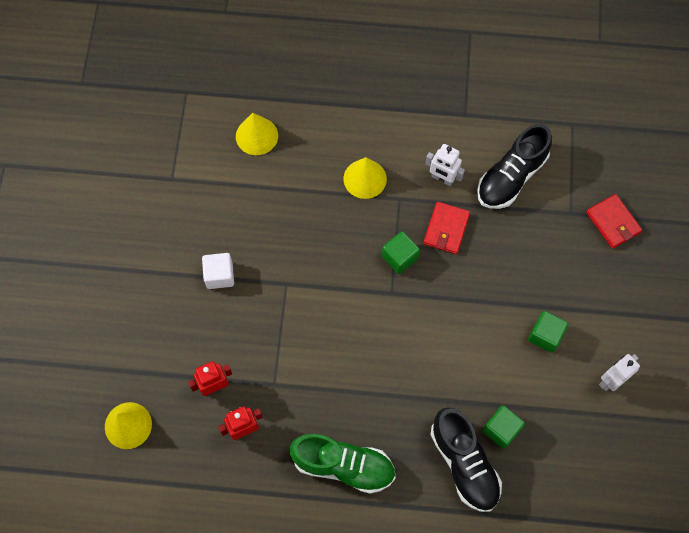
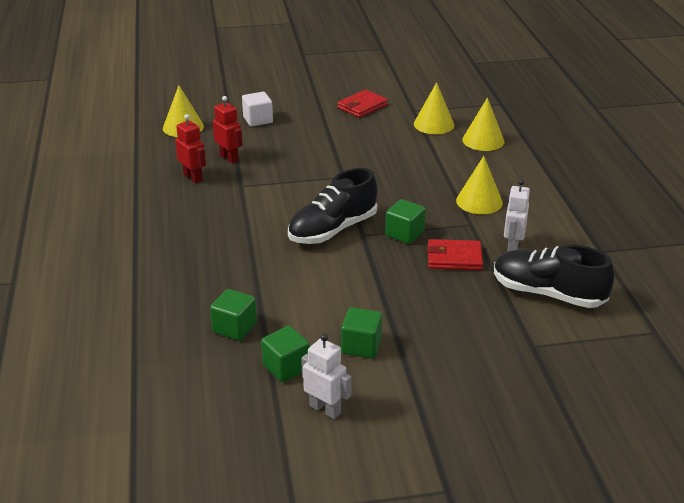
camera: 75 degrees right, 35 degrees down
(209, 169) = (434, 124): none -> yellow cone
(219, 275) = (335, 144): white cube -> white cube (258, 120)
(343, 465) = (170, 233): green shoe -> none
(464, 463) = (189, 307): black shoe -> black shoe (333, 230)
(559, 398) = (286, 367): none -> green cube
(613, 222) = (543, 384): red wallet -> red wallet (362, 106)

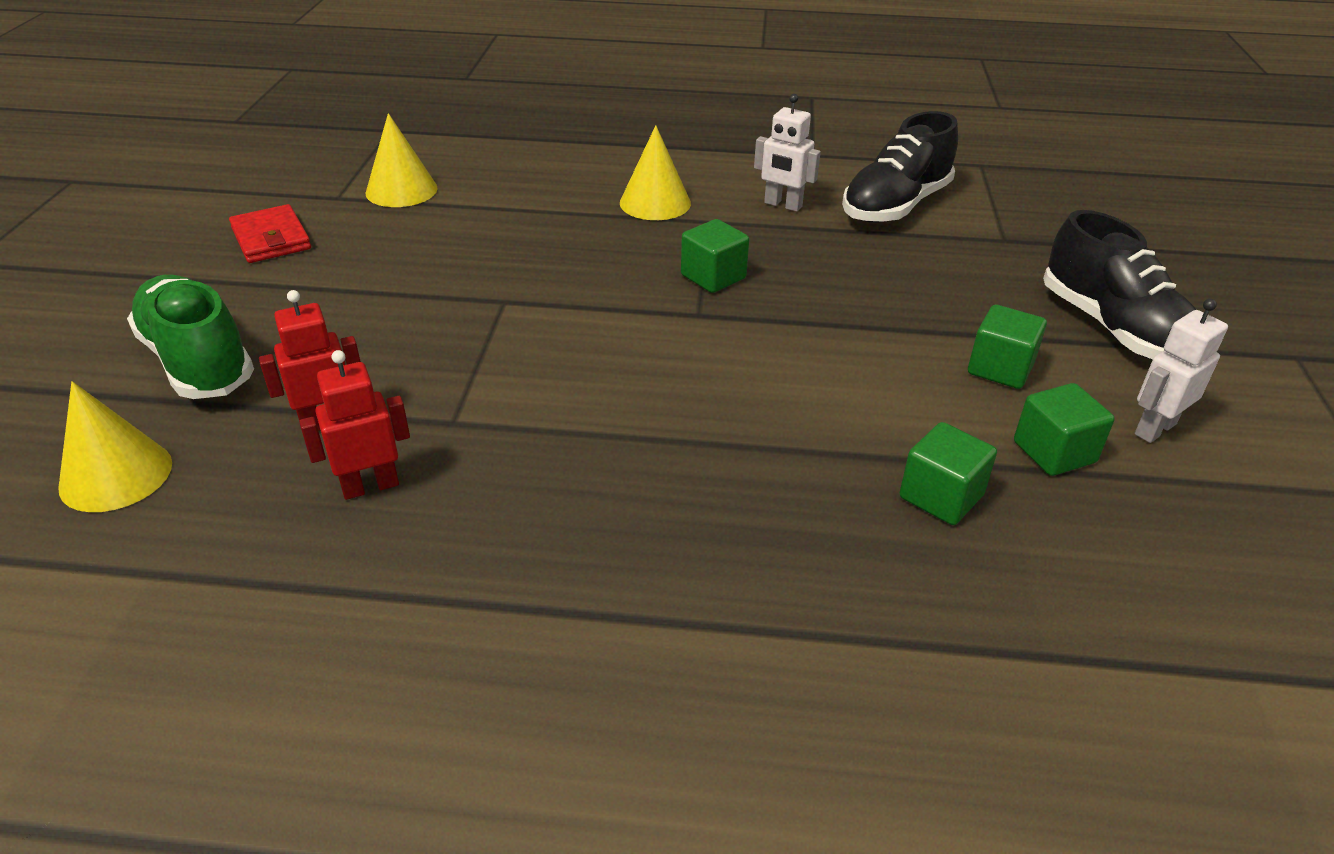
camera: 75 degrees left, 5 degrees up
(258, 120) = (198, 361): white cube -> green shoe
(333, 230) = (671, 340): black shoe -> black shoe (1114, 329)
(454, 258) = (794, 250): red wallet -> none
(483, 140) = (486, 165): yellow cone -> none

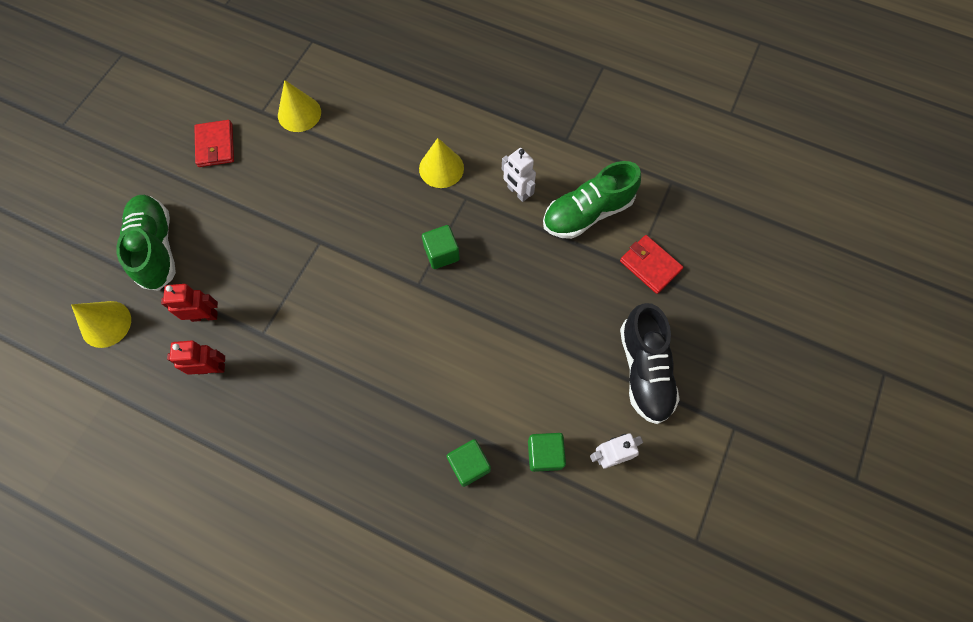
camera: 20 degrees right, 30 degrees up
(895, 206) = (587, 213): black shoe -> green shoe
(1000, 369) = (557, 383): green cube -> none
(1023, 234) = (650, 265): none -> red wallet

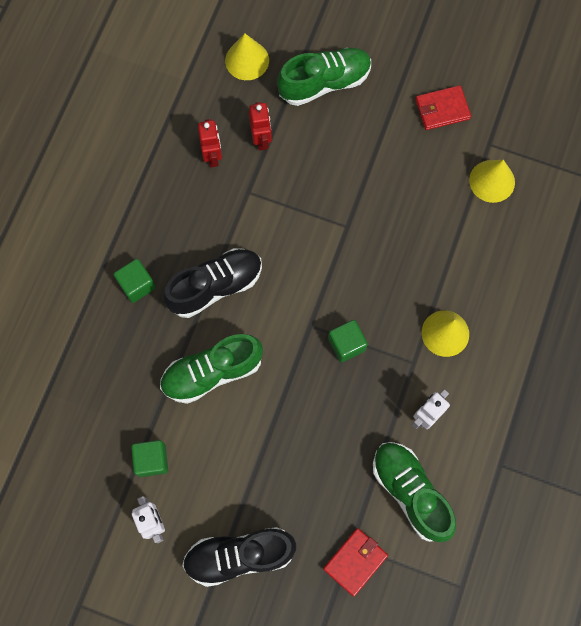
camera: 85 degrees right, 5 degrees up
(362, 375) = (215, 286): none -> black shoe
(456, 384) = (212, 372): none -> green shoe
(469, 465) = (139, 391): green cube -> green cube (137, 285)

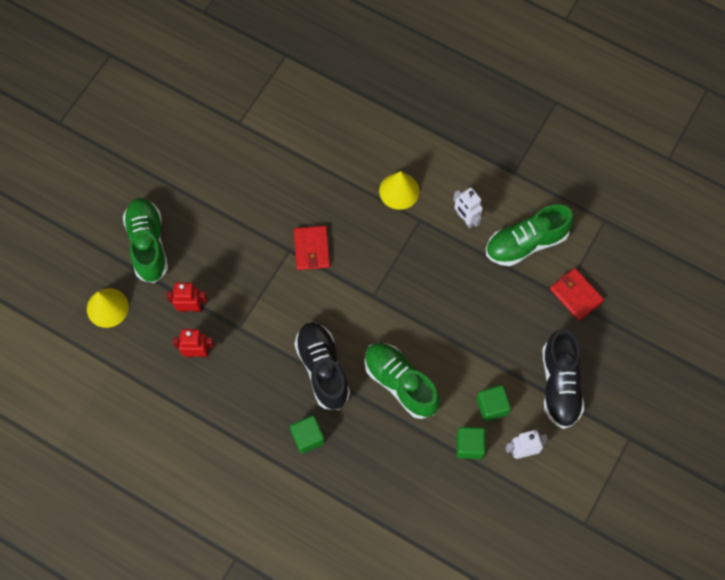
camera: 80 degrees left, 5 degrees down
(212, 372) = (400, 383): green shoe -> green shoe turned 150 degrees clockwise
(346, 344) = (395, 269): green cube -> green cube (492, 406)
(442, 109) = (197, 153): red wallet -> red wallet (312, 249)
(492, 181) = (273, 128): yellow cone -> none

